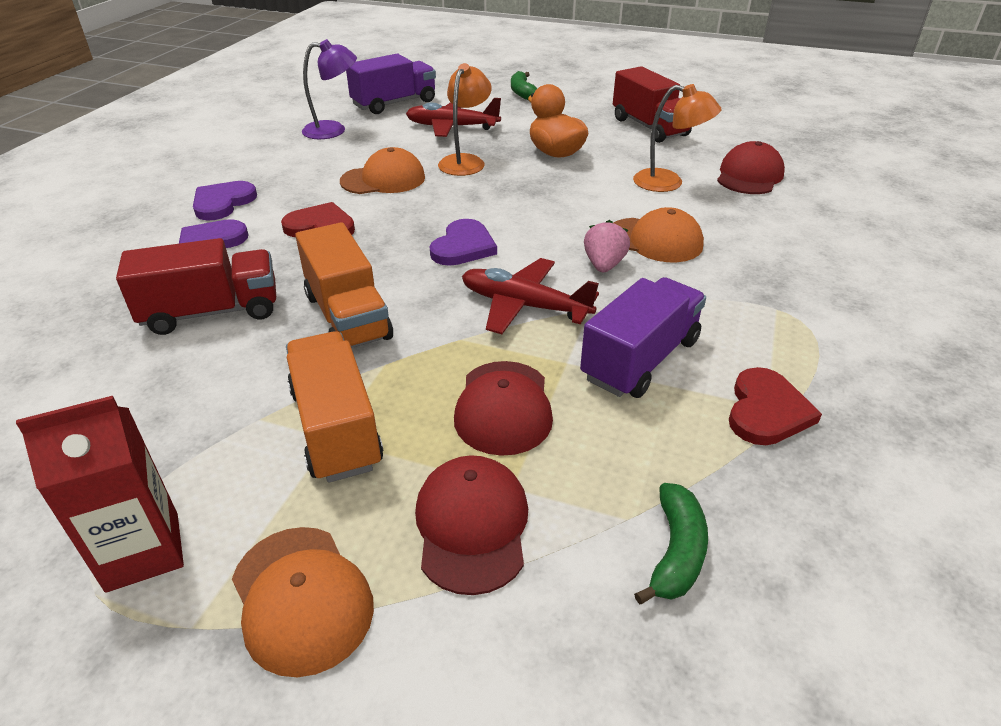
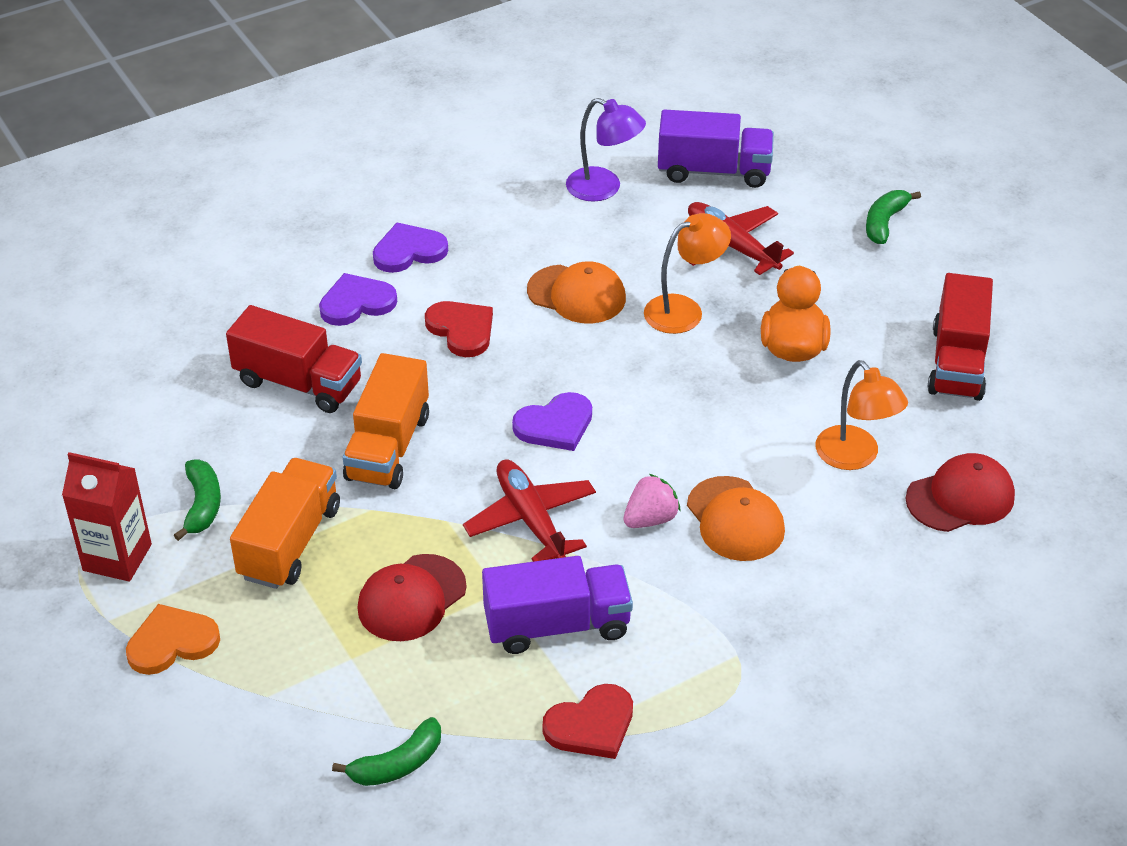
camera: 40 degrees right, 5 degrees up
(205, 447) = (202, 505): none -> green banana
(301, 598) = (172, 642): orange cap -> orange heart
(472, 525) = (301, 665): red cap -> none

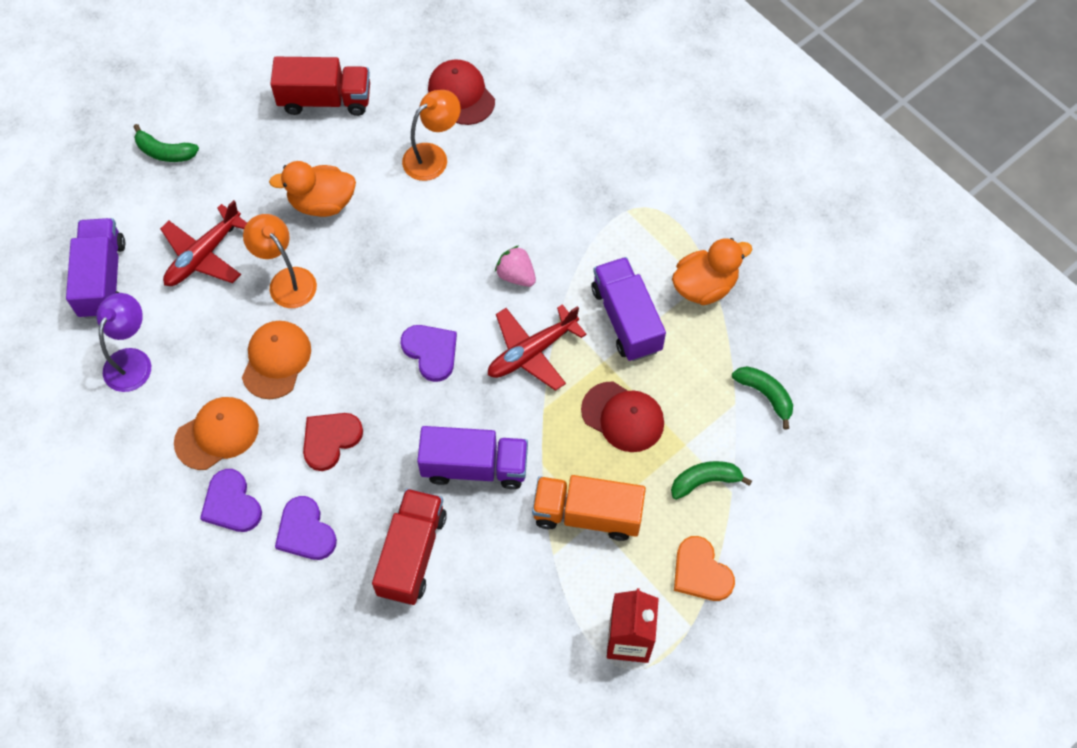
camera: 100 degrees left, 20 degrees up
(202, 505) = (562, 591): green banana -> green banana (705, 481)
(388, 447) = (474, 467): orange truck -> purple truck
(591, 725) = (704, 286): red heart -> orange duck
(735, 519) = (506, 223): orange cap -> orange cap (217, 434)

